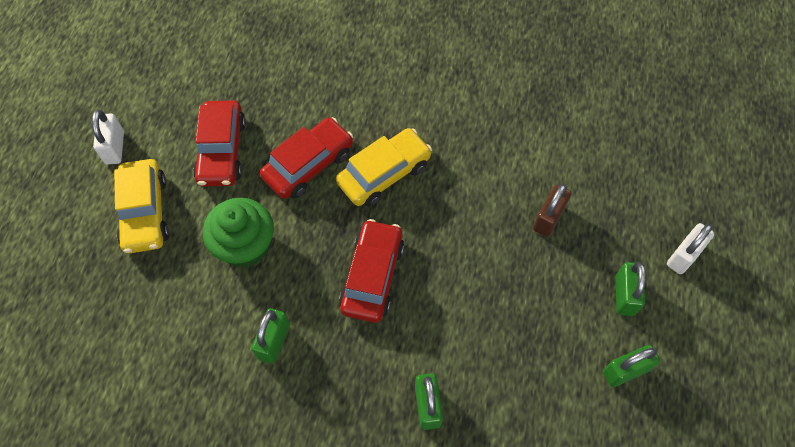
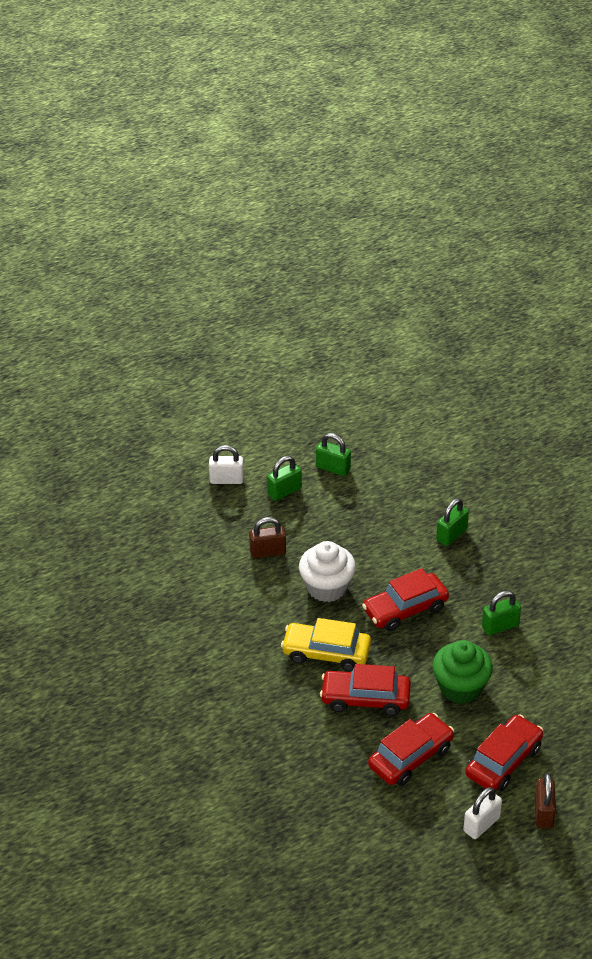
camera: 130 degrees left, 20 degrees down
(73, 198) = (543, 813): none -> brown padlock
(145, 212) = (503, 761): yellow car -> red car
(459, 233) = (327, 587): none -> white cupcake

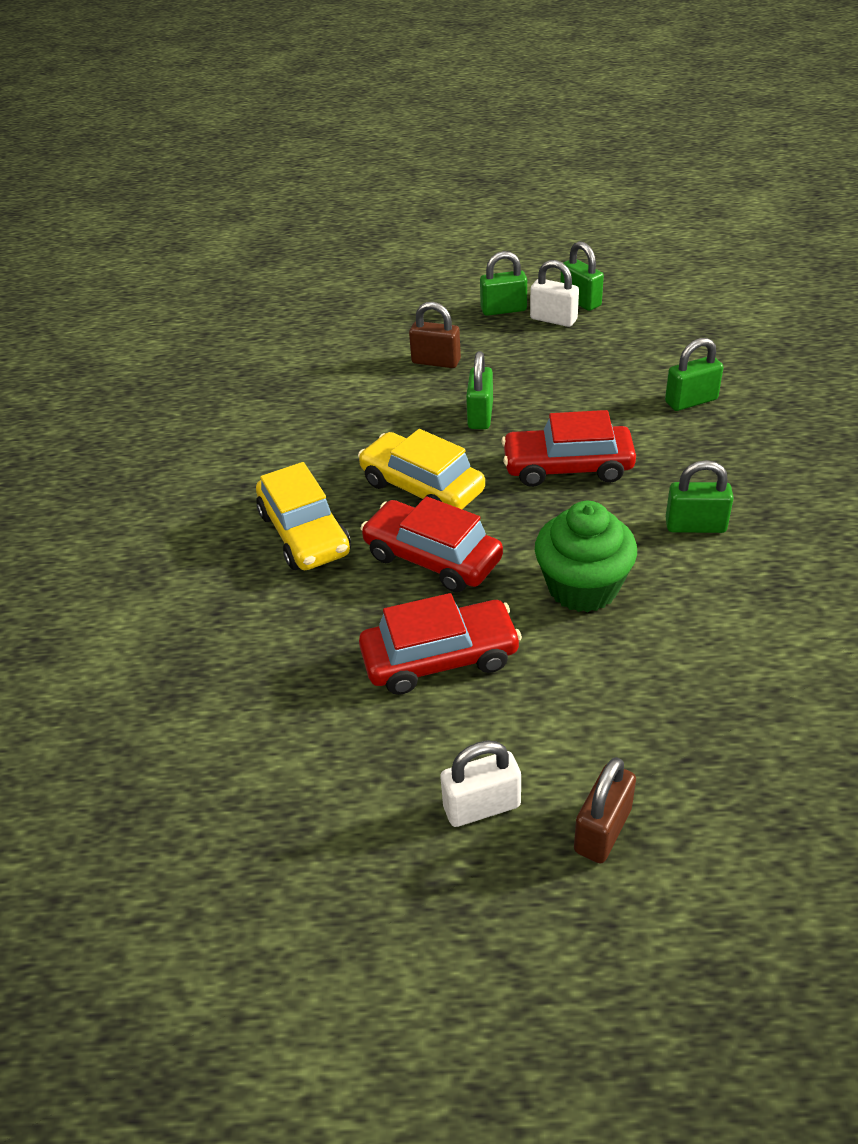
camera: 30 degrees right, 0 degrees up
(227, 480) = (445, 285): white padlock -> white padlock (553, 319)
(277, 709) = (304, 533): none -> yellow car
(327, 587) = (480, 415): white cupcake -> green padlock
(503, 761) = (583, 717): red car -> none

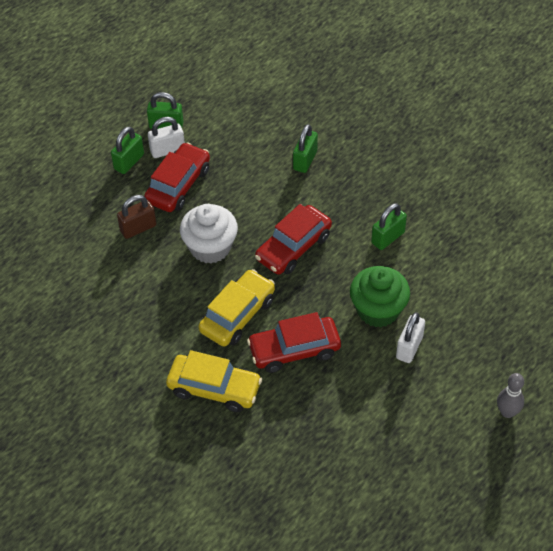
camera: 50 degrees left, 10 degrees up
(422, 487) = (237, 315): yellow car -> yellow car turned 135 degrees clockwise
(440, 658) = (362, 396): red car -> red car (178, 185)
(480, 415) = (210, 247): green padlock -> white cupcake
(482, 806) = (456, 443): white padlock -> white padlock (409, 347)
(602, 830) = (507, 412): brown padlock -> grey bowling pin

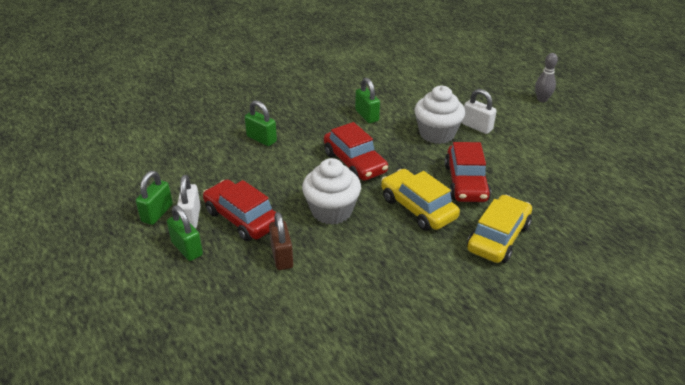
camera: 75 degrees left, 15 degrees down
(378, 310) = (437, 134): green cupcake -> white cupcake

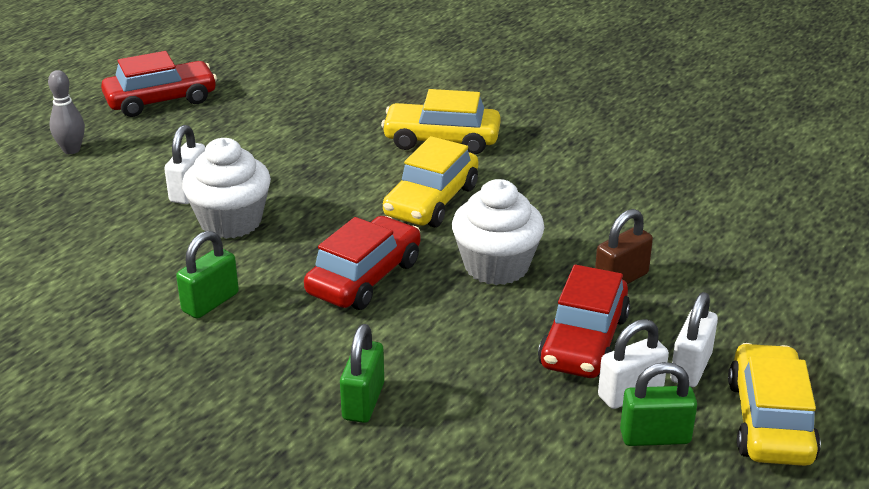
camera: 115 degrees left, 5 degrees down
(125, 258) = (769, 420): none -> yellow car
(187, 248) = (690, 367): green padlock -> white padlock
(466, 183) = (346, 177): red car -> red car (161, 100)

